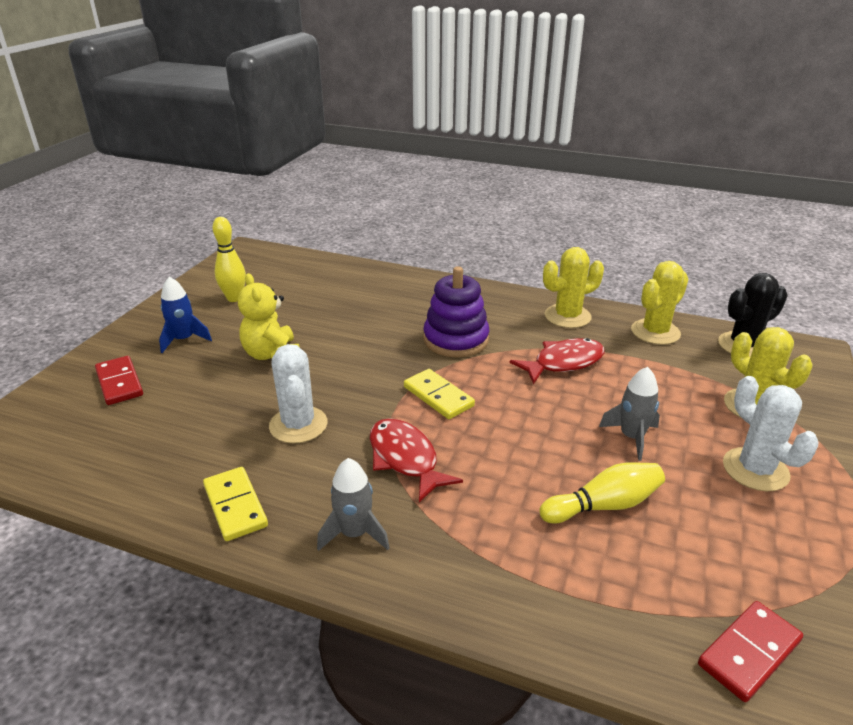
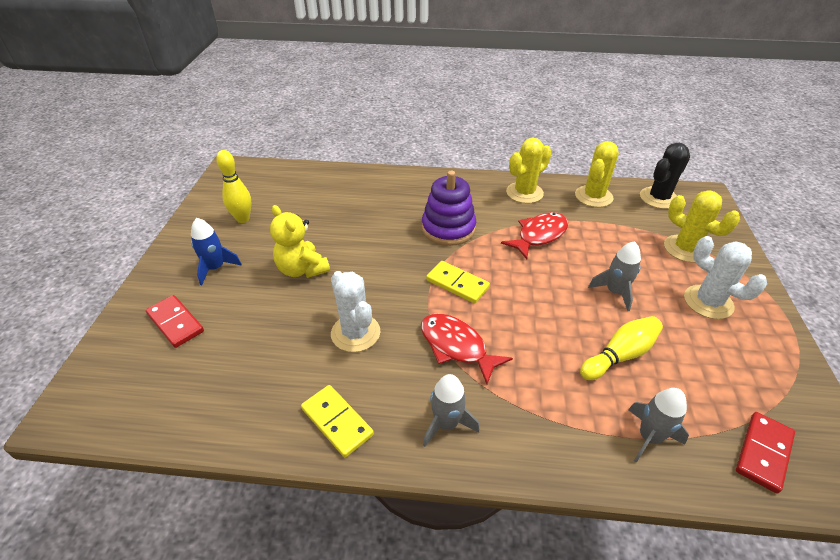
camera: 15 degrees left, 10 degrees up
(598, 601) = (649, 437): none -> grey rocket

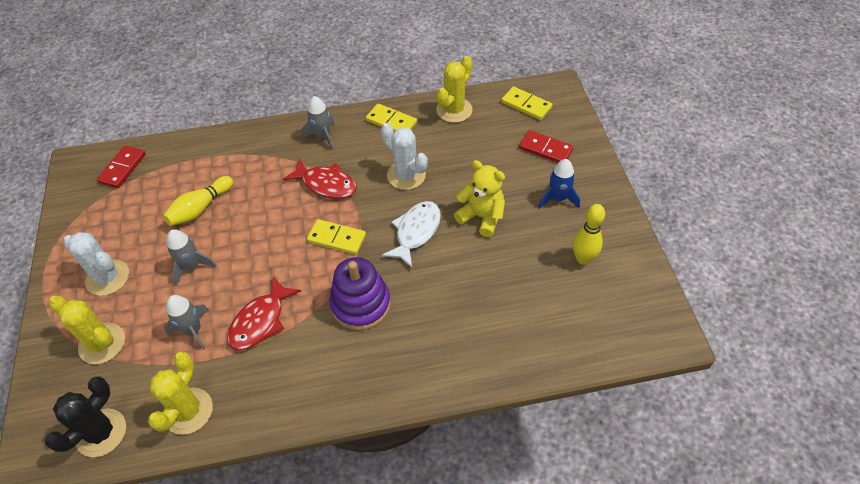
camera: 165 degrees right, 10 degrees up
(136, 394) = (526, 105): none -> yellow domino
(374, 271) = (416, 232): none -> white fish
(524, 193) = (278, 393): yellow cactus -> yellow cactus (454, 110)
(649, 437) = (193, 159): grey rocket -> grey rocket (193, 330)

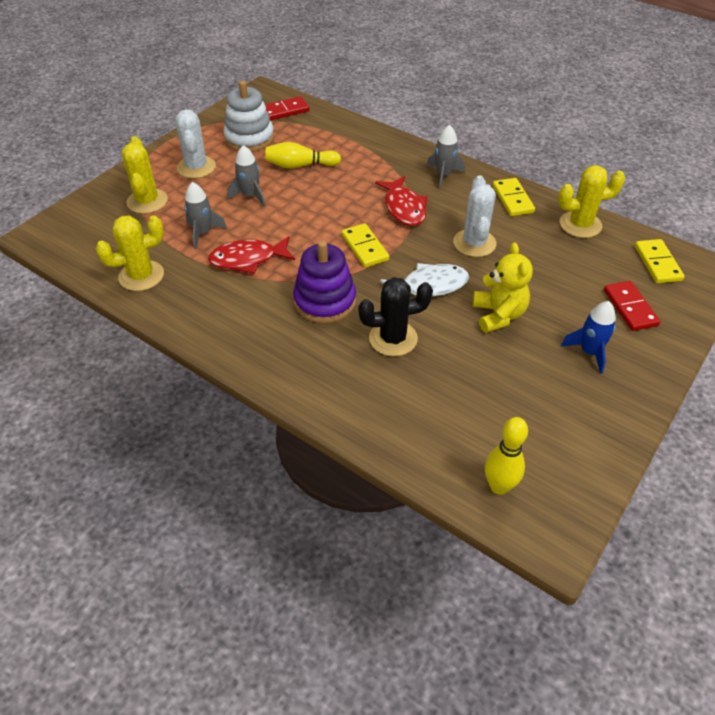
camera: 45 degrees right, 5 degrees down
(101, 433) = (86, 248): black cactus -> black cactus (393, 338)
(123, 216) = (249, 138): none -> white stacking toy
(583, 258) = (549, 412): yellow bowling pin -> yellow bowling pin (499, 486)

